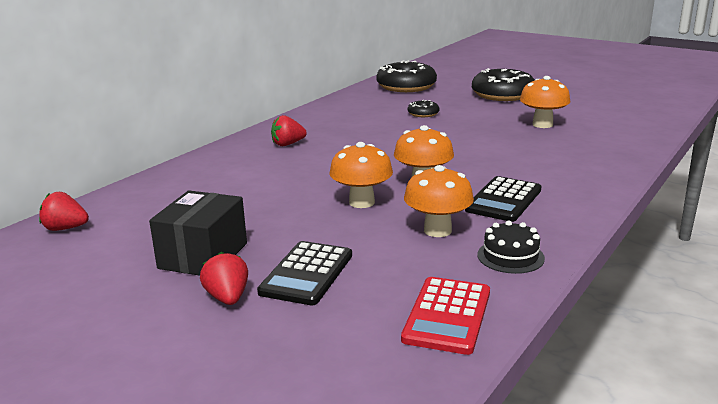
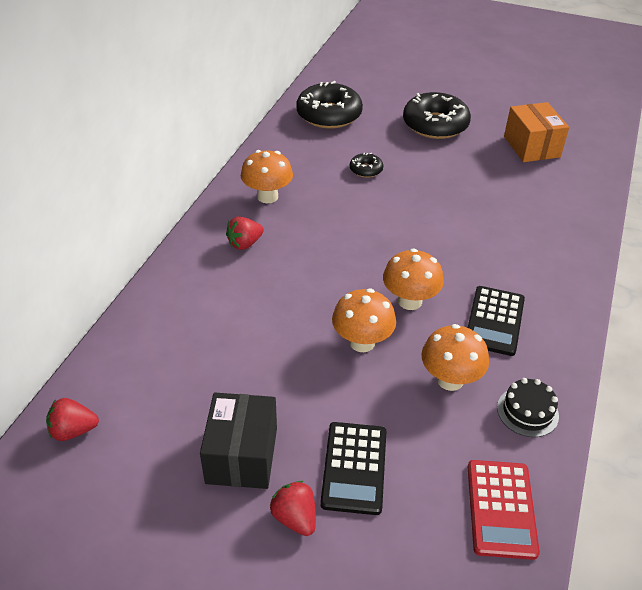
camera: 15 degrees left, 20 degrees up
(542, 124) = (491, 180): orange mushroom -> orange mushroom (267, 196)
(593, 109) = (531, 146): none -> orange box

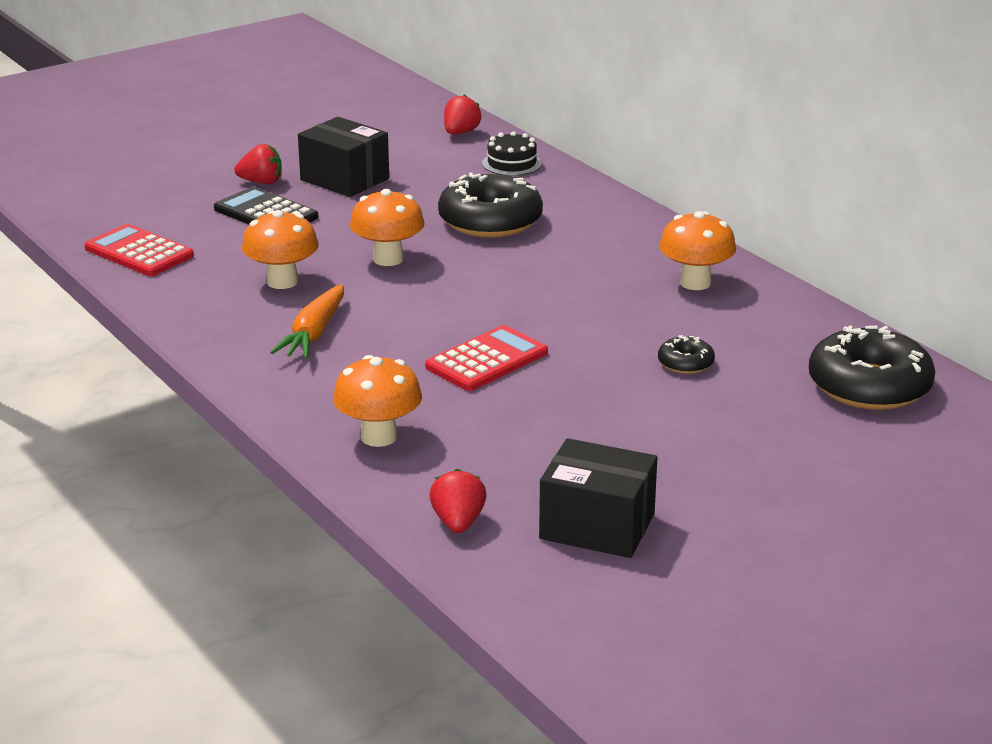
camera: 125 degrees right, 15 degrees down
(245, 244) = (616, 247): red strawberry -> red strawberry (458, 523)
(410, 301) = (407, 301): orange mushroom -> orange mushroom (379, 437)
(435, 125) = (752, 465): black donut -> black donut (490, 221)
(440, 235) = (487, 360): none -> red calculator
(494, 321) = (314, 334): black calculator -> orange carrot
(527, 411) = (193, 301): black cake -> black cake (512, 163)
(531, 146) = (597, 526): orange box -> black box

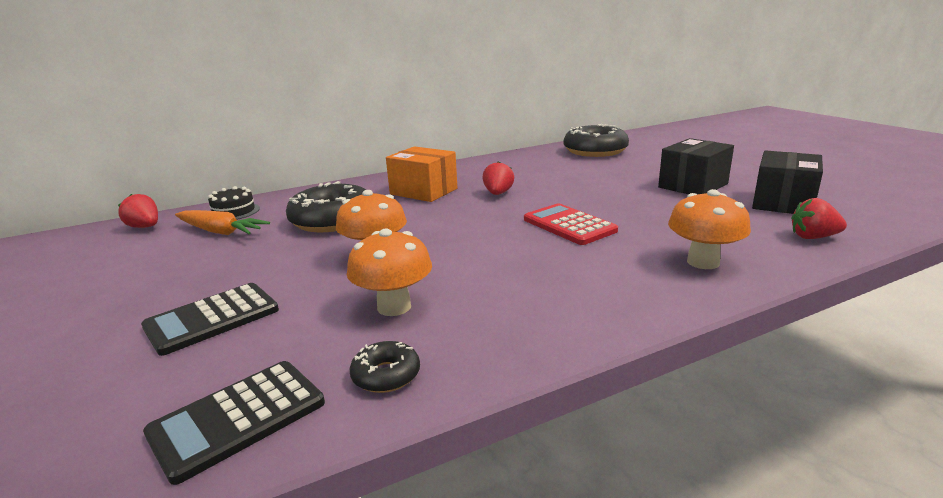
camera: 80 degrees left, 5 degrees down
(139, 252) = (238, 418): red calculator -> black calculator
(261, 182) = (121, 323): red strawberry -> red strawberry (498, 194)
(314, 334) = (516, 289): orange carrot -> orange carrot (220, 232)
(344, 179) = (177, 275): black box -> black box (693, 185)
(605, 260) = (423, 191): none -> orange box
(685, 363) = (572, 179): black donut -> black donut (386, 375)
(695, 283) = (468, 174): orange mushroom -> none

